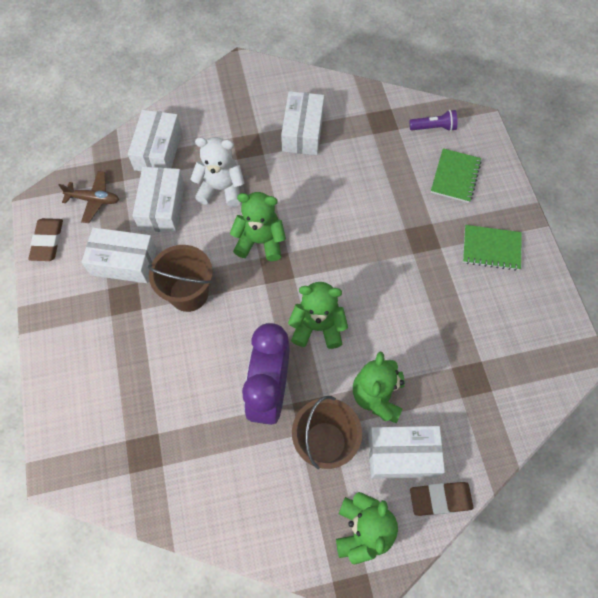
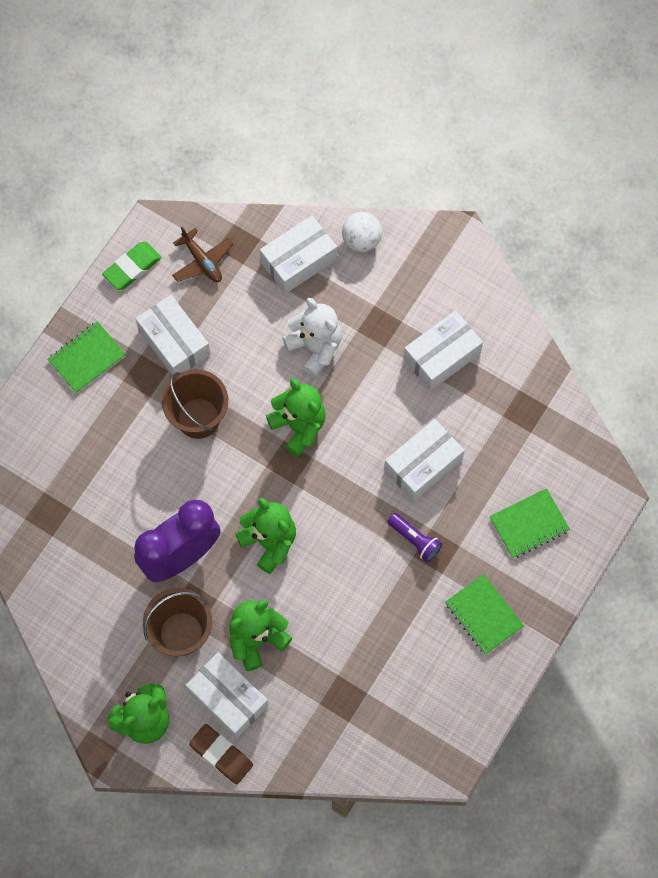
camera: 45 degrees right, 5 degrees up
(48, 241) = (132, 268): brown eraser -> green eraser
(70, 323) = (87, 358): none -> green notebook
(162, 207) = (250, 320): white box -> white box (423, 465)
(186, 110) = (361, 240): none -> white ball
(433, 127) = (564, 461): purple flashlight -> purple flashlight (415, 540)

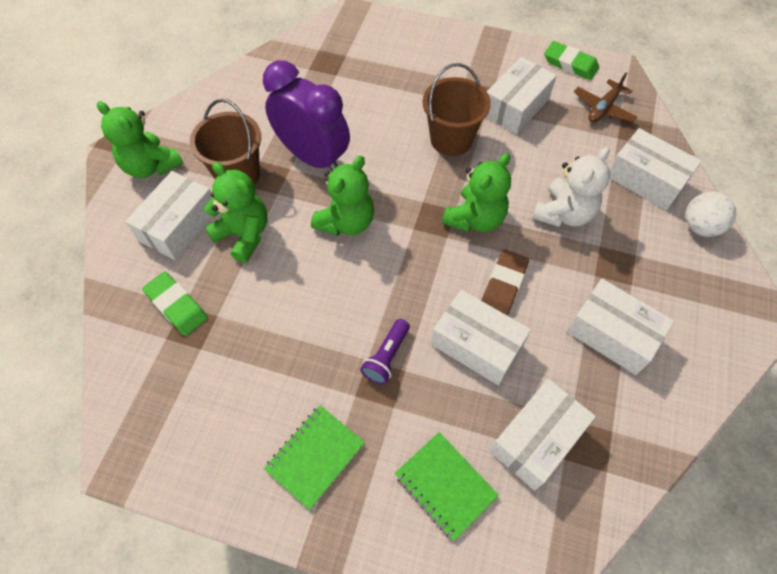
camera: 75 degrees right, 10 degrees down
(87, 358) = (474, 55): green notebook -> none
(221, 755) = (121, 232): brown eraser -> brown eraser (503, 285)
(318, 709) = (176, 306): none -> green eraser
(511, 447) = (536, 439): none -> white box

